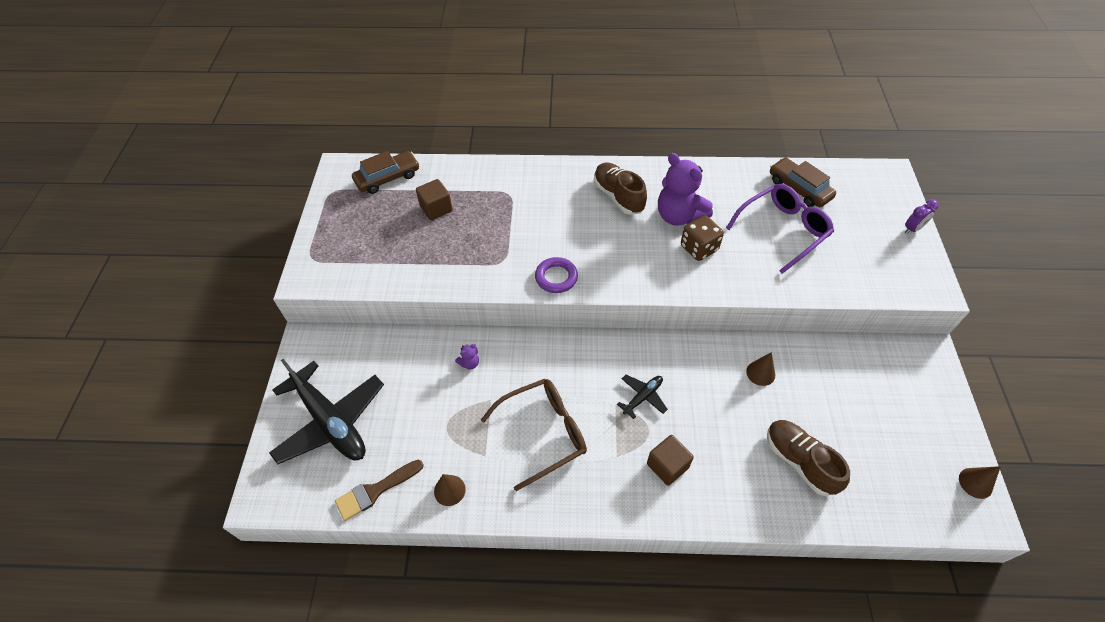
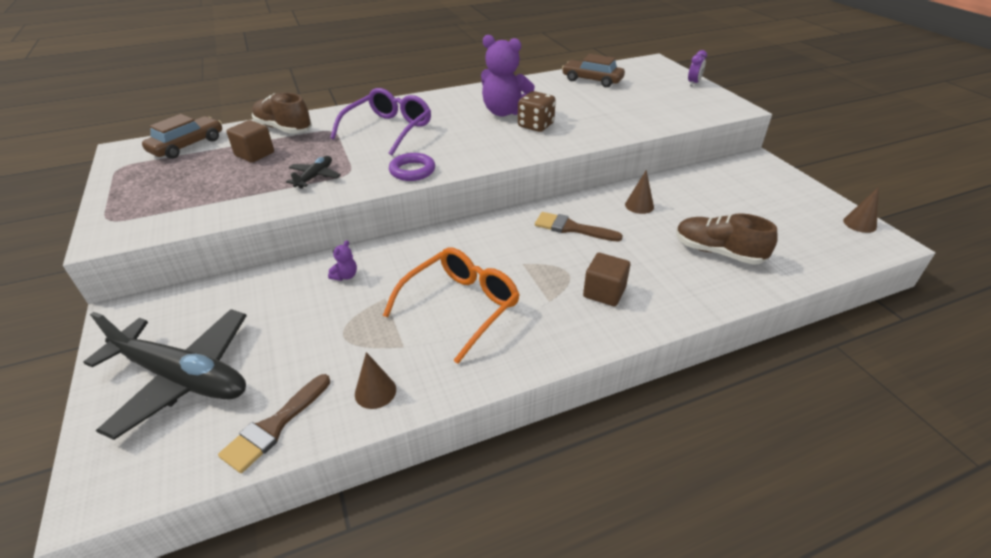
camera: 25 degrees left, 15 degrees down
(544, 433) = (461, 306): brown glasses -> orange glasses
(618, 196) = (441, 112): brown shoe -> brown shoe (283, 129)
(643, 397) = (545, 250): black plane -> black plane (315, 177)
(680, 378) = (571, 228): none -> brown brush
(783, 230) = (597, 102): purple glasses -> purple glasses (388, 129)

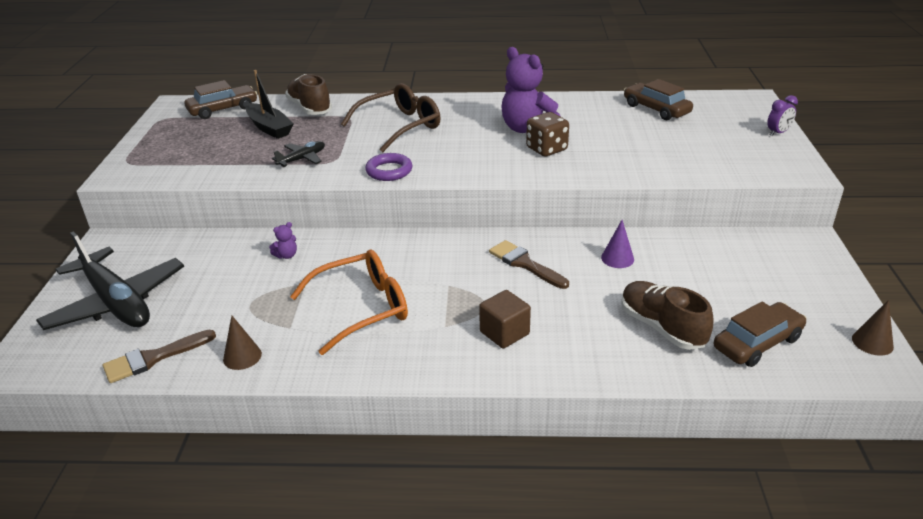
camera: 25 degrees right, 5 degrees down
(254, 154) = (269, 128): brown cube -> black boat
(388, 129) = (400, 126): purple glasses -> brown glasses
(639, 205) = (617, 258): brown cone -> purple cone
(792, 245) = (757, 343): none -> brown car

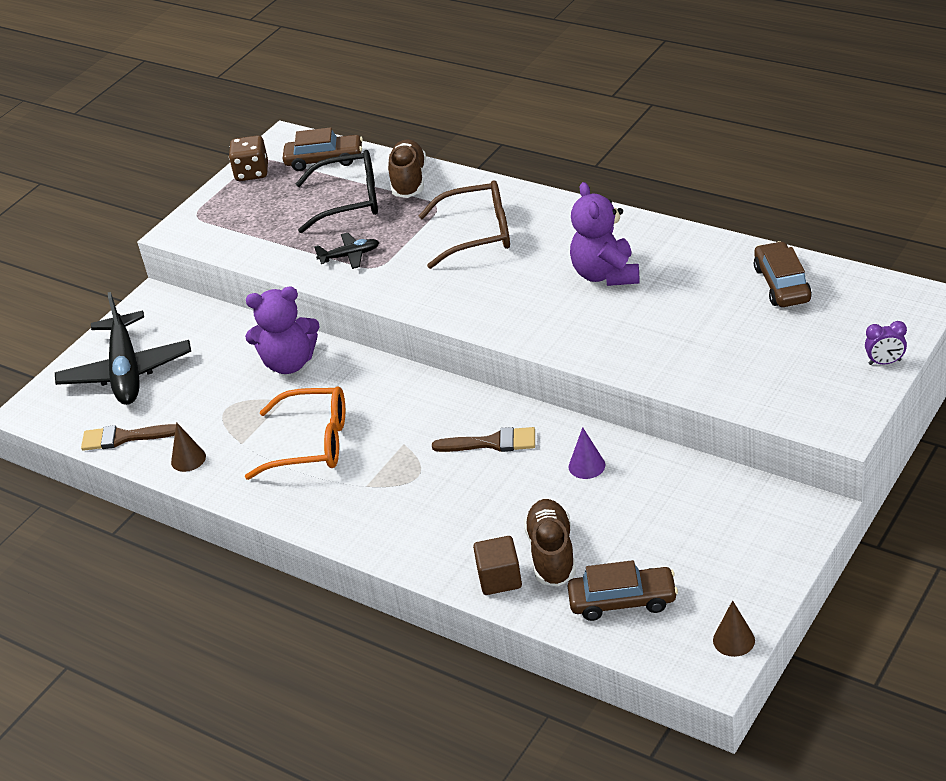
camera: 35 degrees right, 5 degrees up
(269, 128) = (350, 201): black boat -> black glasses
(286, 255) = (289, 363): purple teddy bear -> purple teddy bear, size x2.45
(389, 171) = (417, 296): purple ring -> none
(504, 333) = (409, 510): brown cube -> brown cube (499, 579)
(525, 264) = (492, 443): brown brush -> brown brush turned 105 degrees clockwise
(546, 149) = (598, 311): brown dice -> brown dice (252, 173)

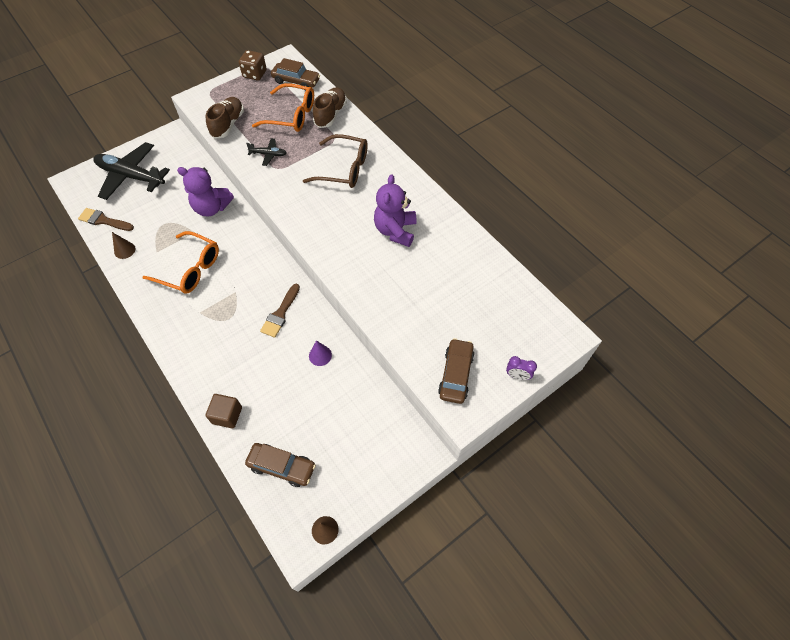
camera: 15 degrees right, 20 degrees up
(126, 371) = (131, 176): black plane -> black plane turned 105 degrees clockwise
(350, 201) = (292, 115): black glasses -> orange glasses
(492, 443) = (280, 314): brown brush -> brown brush turned 90 degrees clockwise
(552, 554) = (264, 411): brown shoe -> brown shoe (228, 124)
(782, 284) = (491, 284): brown car -> brown car (456, 374)

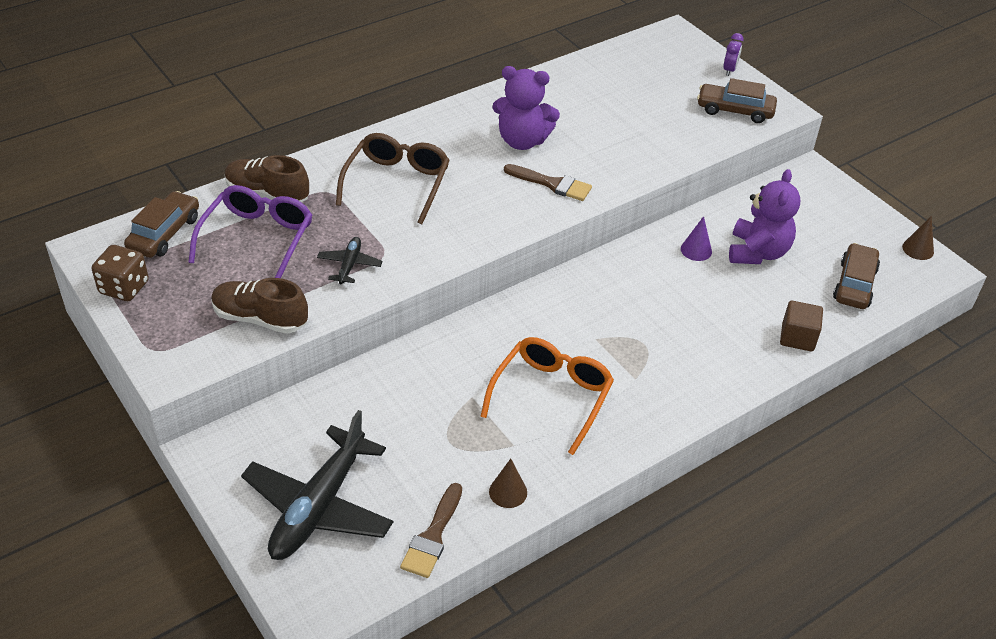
camera: 90 degrees left, 15 degrees down
(212, 208) = (418, 377): purple teddy bear -> purple teddy bear (757, 252)
(280, 314) = (633, 288): brown brush -> brown brush (552, 184)
(292, 115) = (257, 238): orange glasses -> purple glasses

